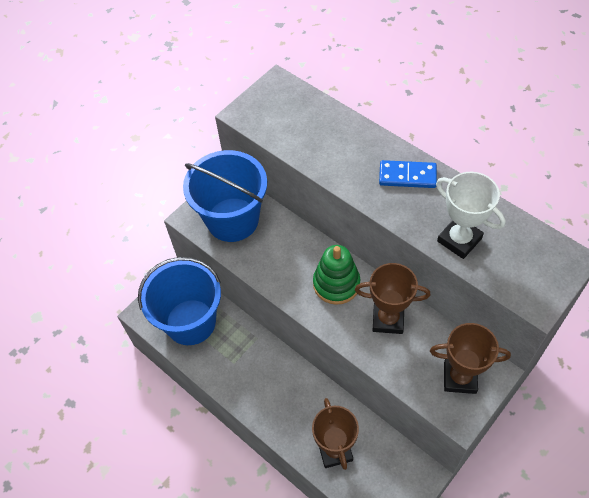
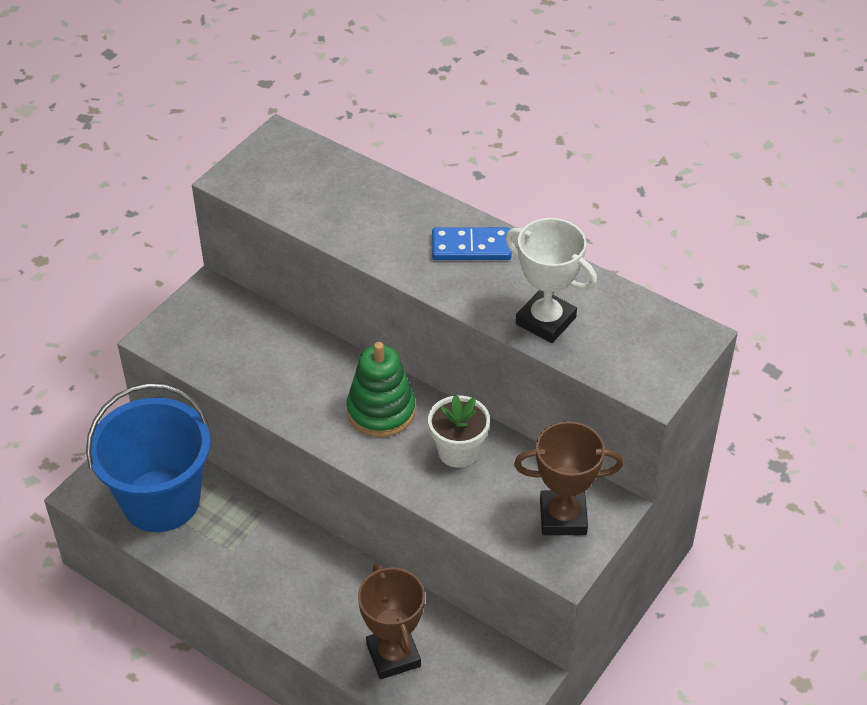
camera: 10 degrees left, 10 degrees down
(232, 219) = (221, 336): blue bucket -> none
(388, 319) = (458, 451): brown trophy -> white flower pot

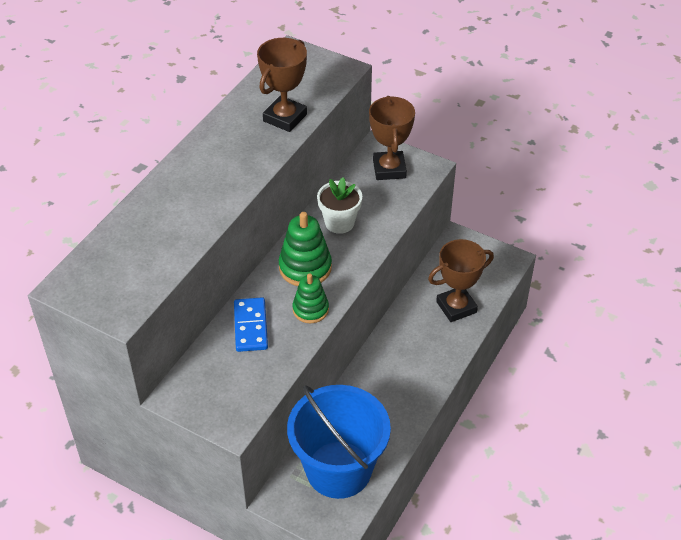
camera: 95 degrees left, 0 degrees up
(310, 412) = (310, 309): none -> green stacking toy
(471, 247) = (209, 158): blue domino -> blue domino (250, 326)
(545, 321) = (285, 118): white trophy -> brown trophy

